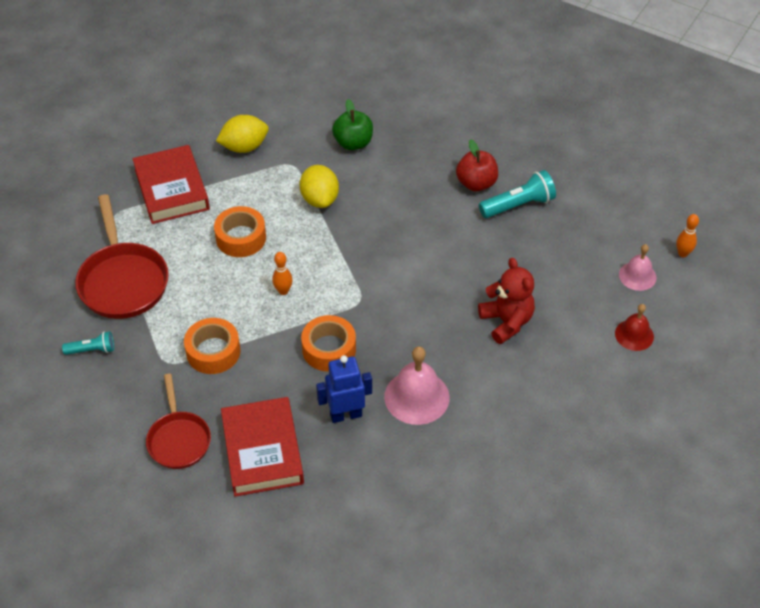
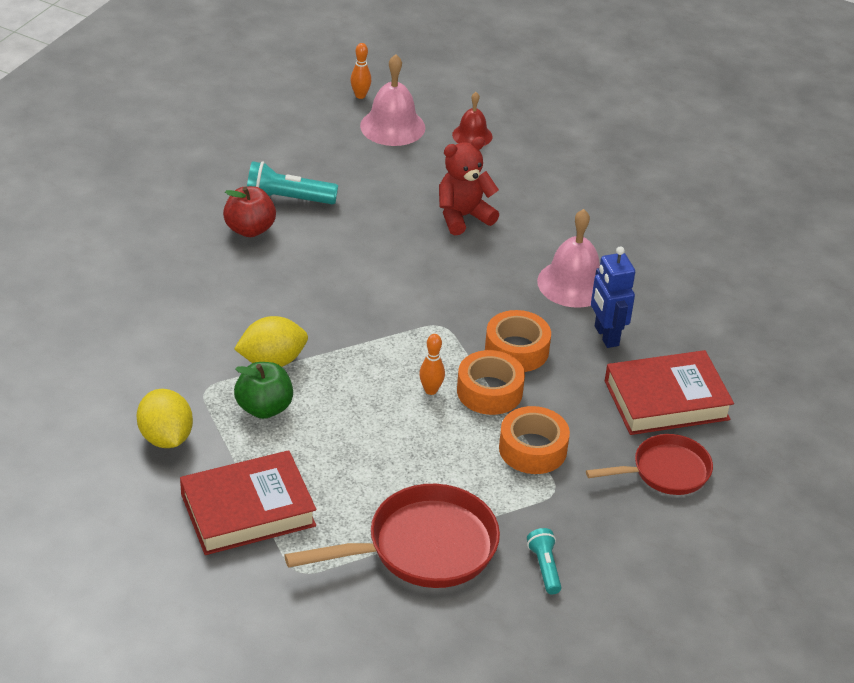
camera: 95 degrees left, 10 degrees down
(241, 238) = (341, 433): orange tape -> orange tape (489, 391)
(353, 143) = (168, 331): green apple -> green apple (264, 408)
(518, 205) = (287, 199): turquoise flashlight -> turquoise flashlight turned 60 degrees counterclockwise
(637, 276) = (392, 126): pink bell -> pink bell, size x1.62

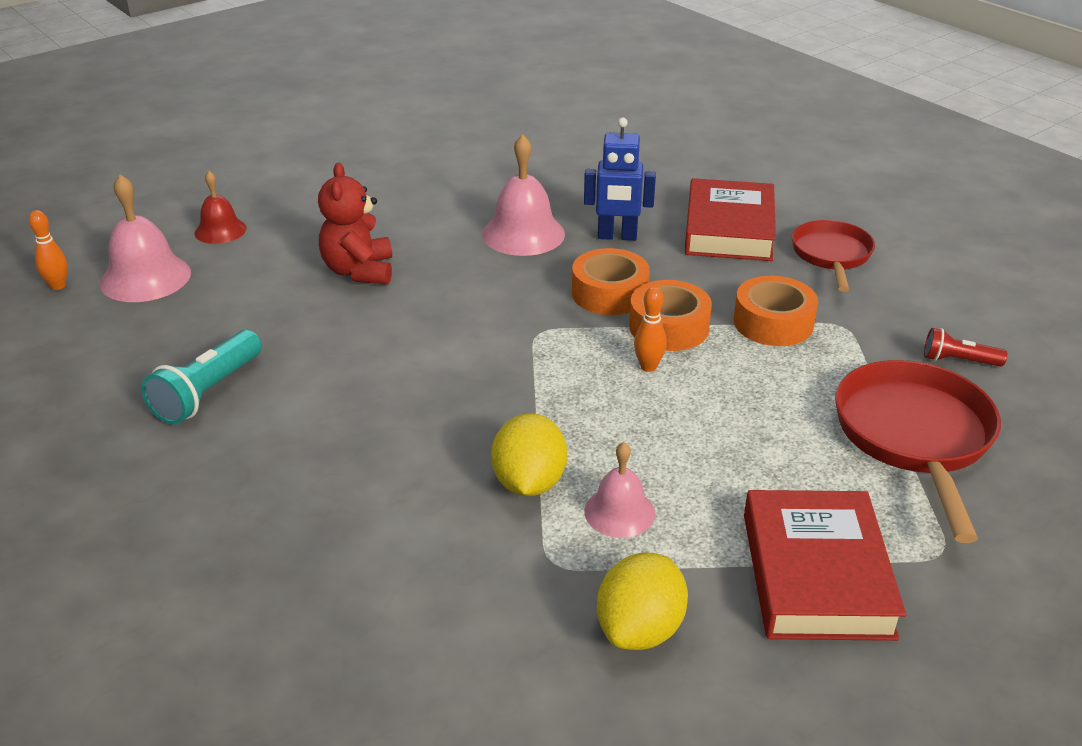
camera: 65 degrees left, 5 degrees down
(166, 438) = (640, 629): yellow lemon -> yellow lemon turned 60 degrees counterclockwise
(250, 229) = (241, 440): red apple -> none
(264, 408) = (619, 512): green apple -> pink bell
(544, 567) = (958, 361): turquoise flashlight -> red flashlight

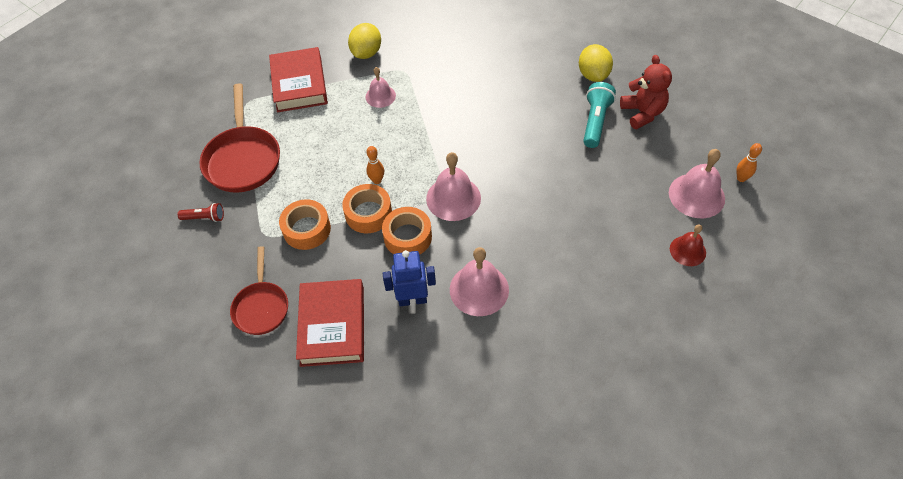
camera: 170 degrees right, 20 degrees up
(359, 271) = (570, 227): red teddy bear -> red teddy bear (642, 113)
(522, 326) = (453, 198): none -> pink bell
(529, 483) = (422, 102): yellow lemon -> yellow lemon (593, 75)

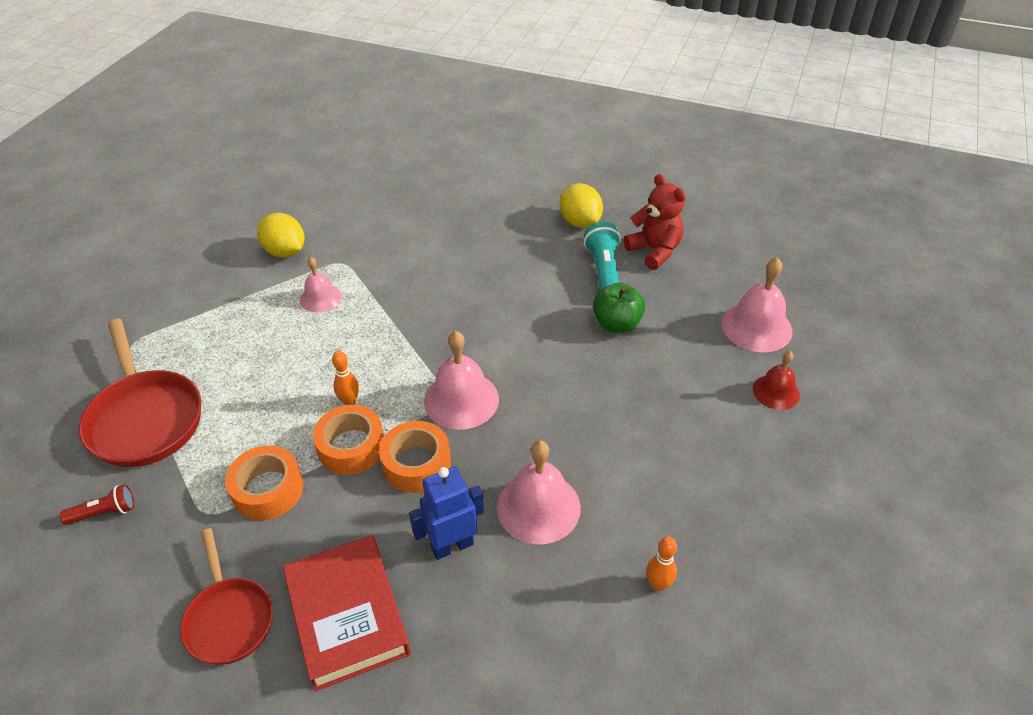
camera: 20 degrees left, 10 degrees down
(299, 84) = (202, 306): red book -> none
(366, 53) = (285, 252): yellow lemon -> yellow lemon turned 45 degrees counterclockwise
(588, 167) = (616, 324): none -> green apple
(741, 178) = (797, 297): orange bowling pin -> orange bowling pin (658, 584)

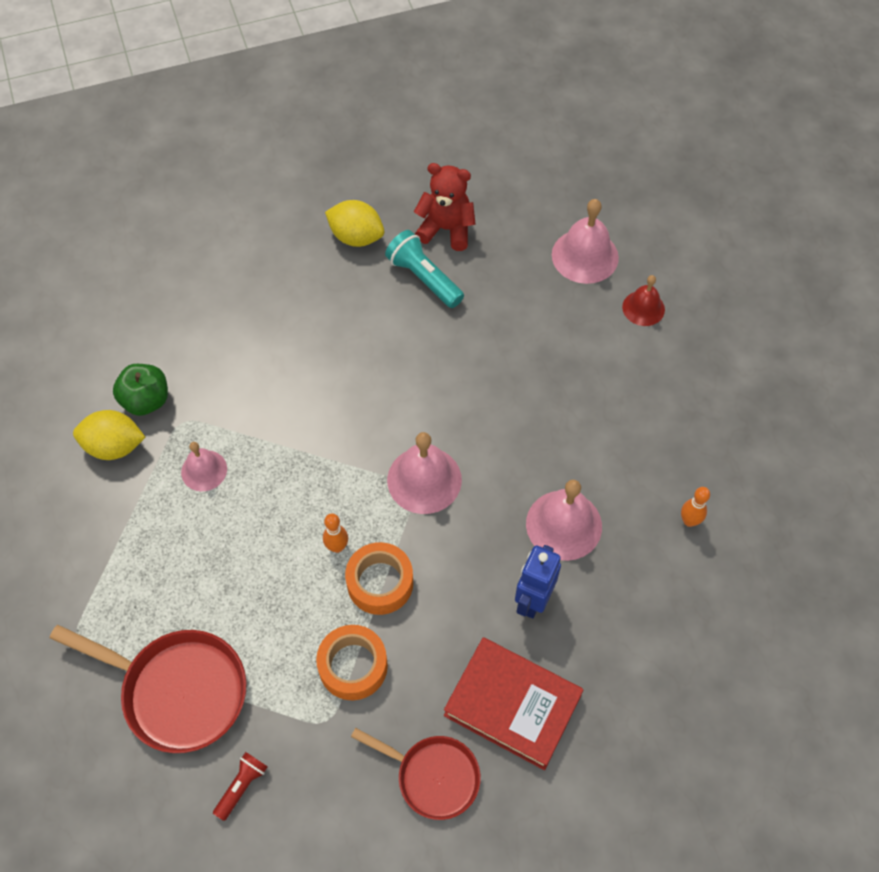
camera: 40 degrees left, 15 degrees up
(416, 464) = (444, 558): orange tape -> none
(616, 324) = (479, 324): green apple -> green apple (146, 400)

